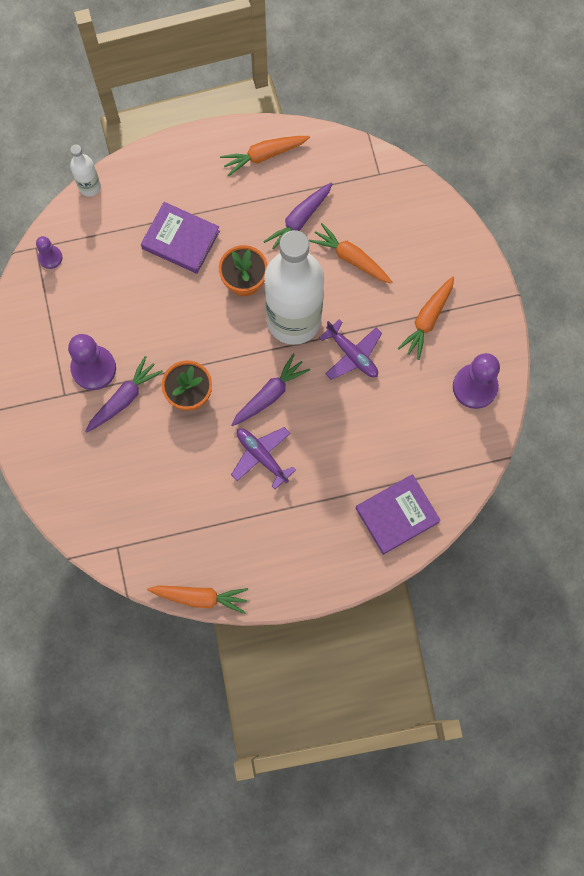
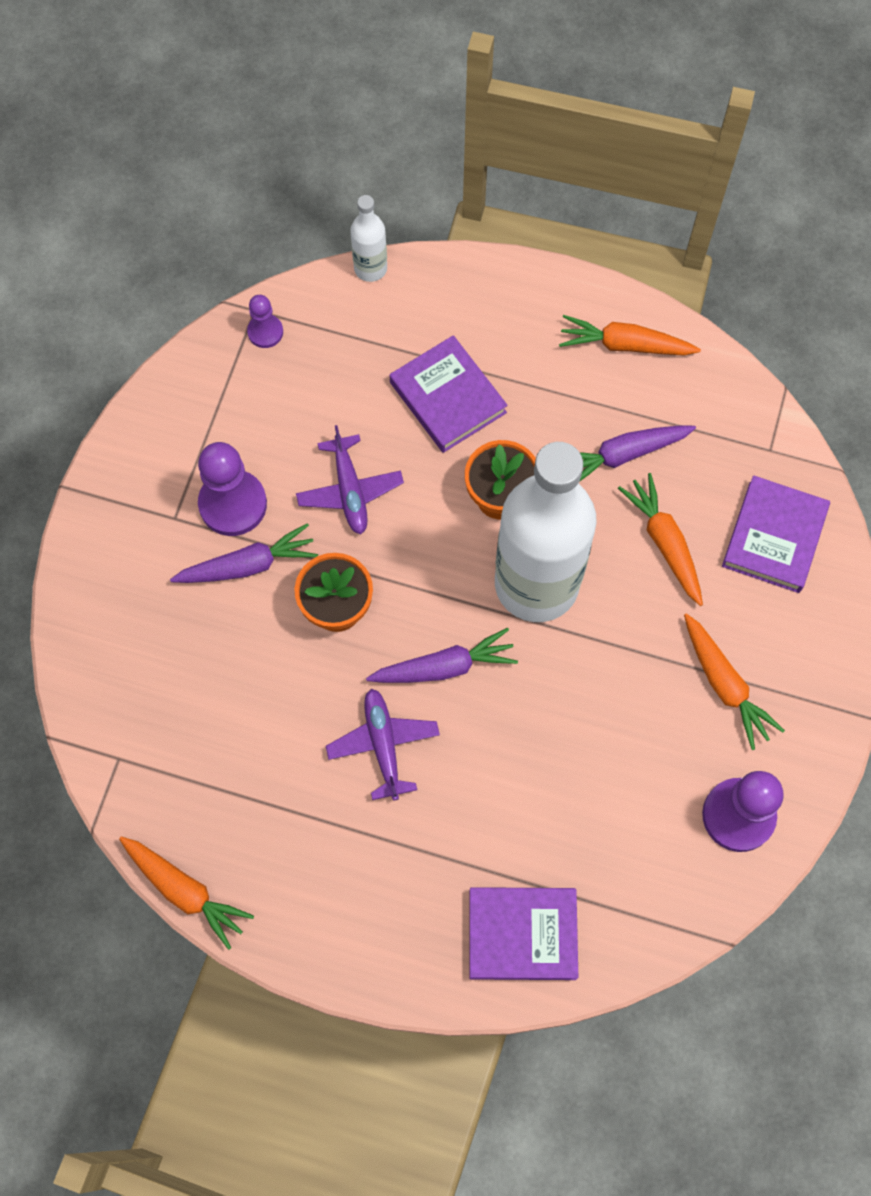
camera: 30 degrees right, 5 degrees down
(352, 354) = (589, 674): purple plane -> purple plane (350, 490)
(409, 222) = (774, 537): none -> purple book
(427, 319) = (724, 684): orange carrot -> orange carrot turned 90 degrees counterclockwise

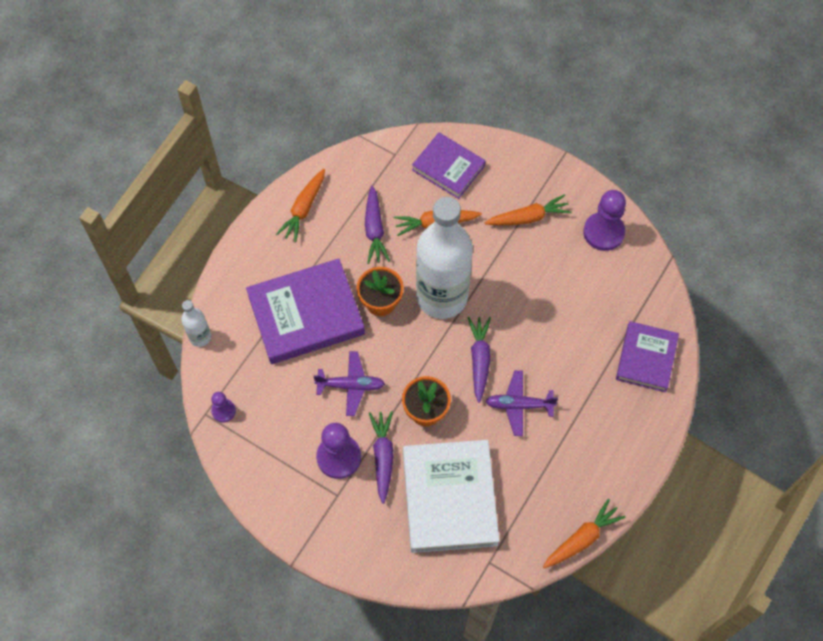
camera: 75 degrees left, 5 degrees down
(206, 677) = (450, 498): none -> white book
(448, 397) = (306, 314): purple book -> purple book, size x1.62

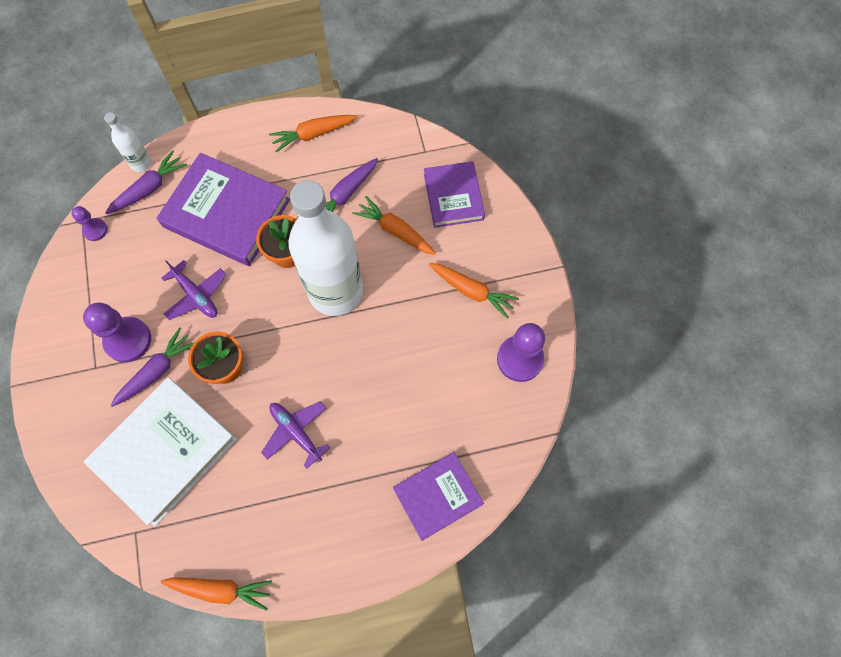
camera: 45 degrees right, 5 degrees up
(479, 360) = (307, 367): purple carrot -> purple carrot (149, 189)

